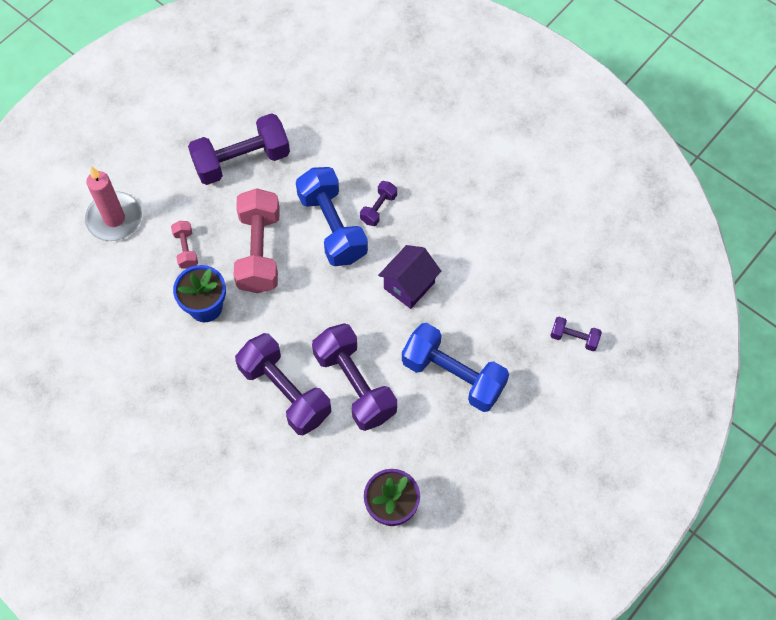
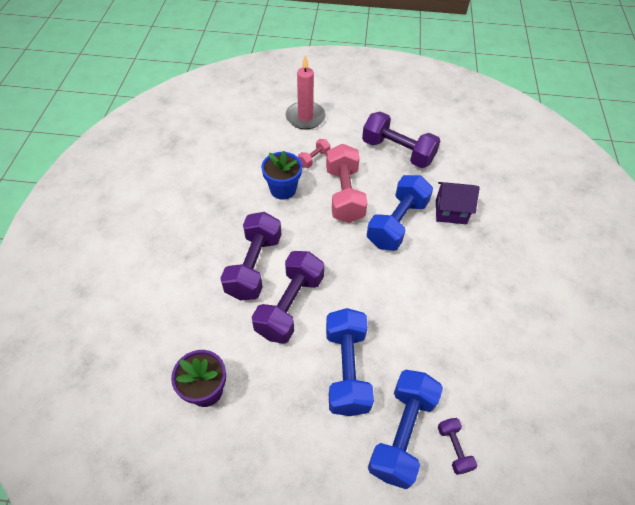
camera: 55 degrees right, 10 degrees down
(259, 251) = (344, 194): pink dumbbell -> pink dumbbell turned 60 degrees counterclockwise
(378, 208) = (435, 241): purple dumbbell -> none
(409, 285) = (394, 295): purple house -> purple house (451, 212)
(537, 369) = (402, 433): none -> blue dumbbell

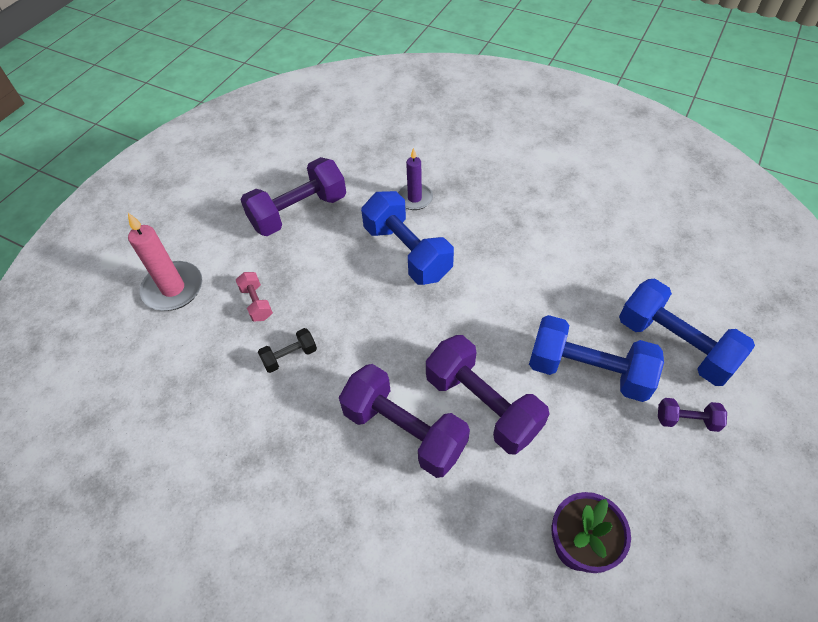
camera: 65 degrees left, 0 degrees up
(283, 189) = (290, 356): blue flower pot -> black dumbbell
(344, 194) = (336, 289): pink dumbbell -> none
(451, 212) = (414, 198): purple house -> purple candle
(454, 448) = (697, 306): purple dumbbell -> purple dumbbell (686, 420)

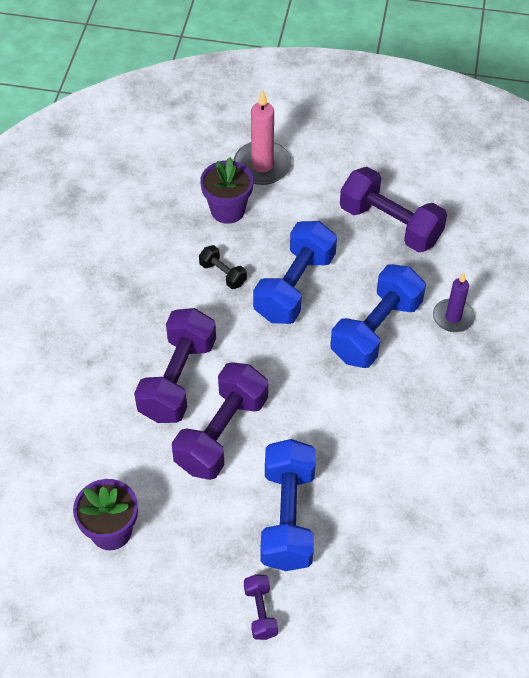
camera: 70 degrees right, 0 degrees up
(211, 332) = (228, 210): none -> purple flower pot
(256, 303) = (269, 230): pink dumbbell -> none
(674, 345) = (348, 595): blue dumbbell -> blue dumbbell (294, 287)

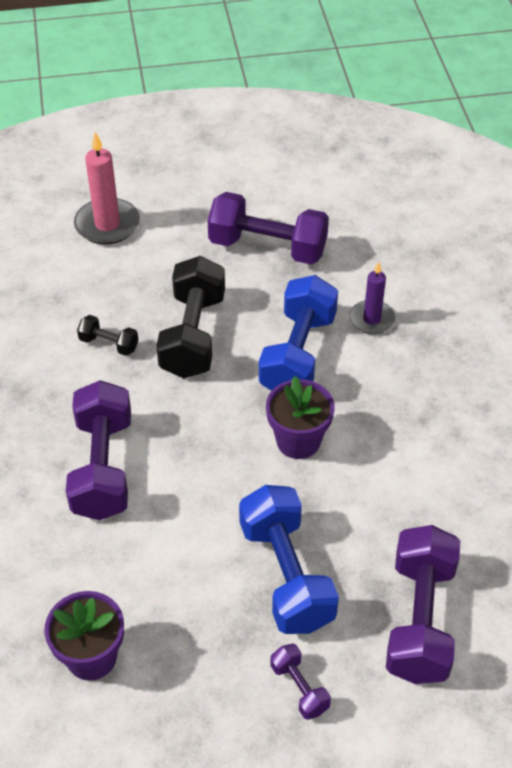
camera: 20 degrees left, 5 degrees down
(221, 433) = (176, 510): purple dumbbell -> purple dumbbell (419, 619)
(228, 210) = (88, 278): purple flower pot -> purple flower pot (298, 441)
(294, 287) = (193, 335): blue dumbbell -> black dumbbell

